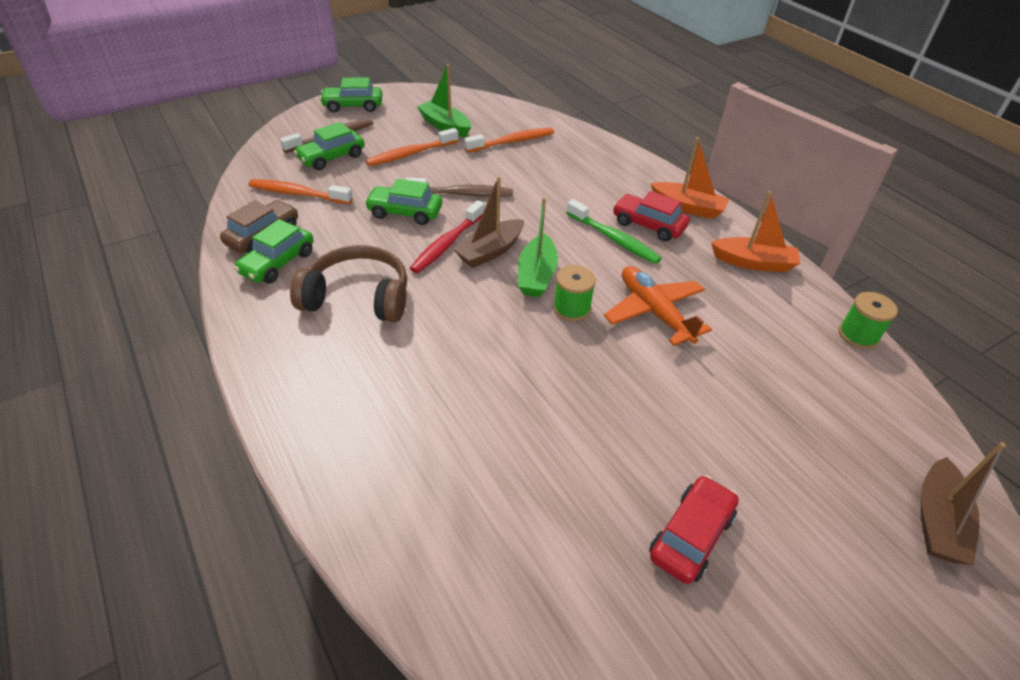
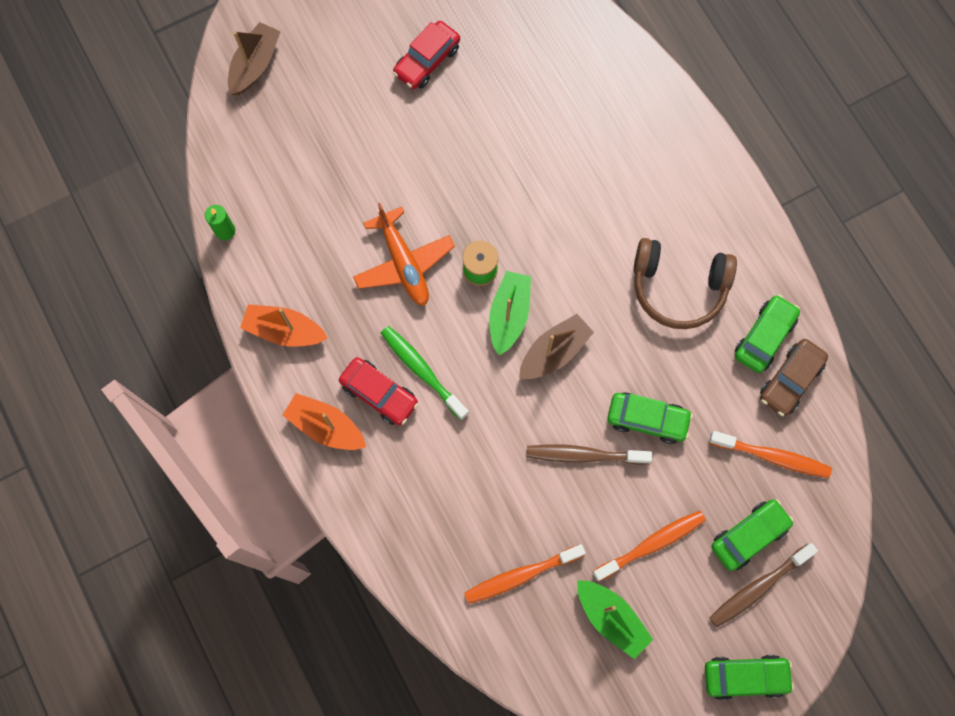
camera: 175 degrees left, 30 degrees up
(447, 244) = (598, 365): red toothbrush -> none
(858, 335) = (225, 231): green spool -> green candle

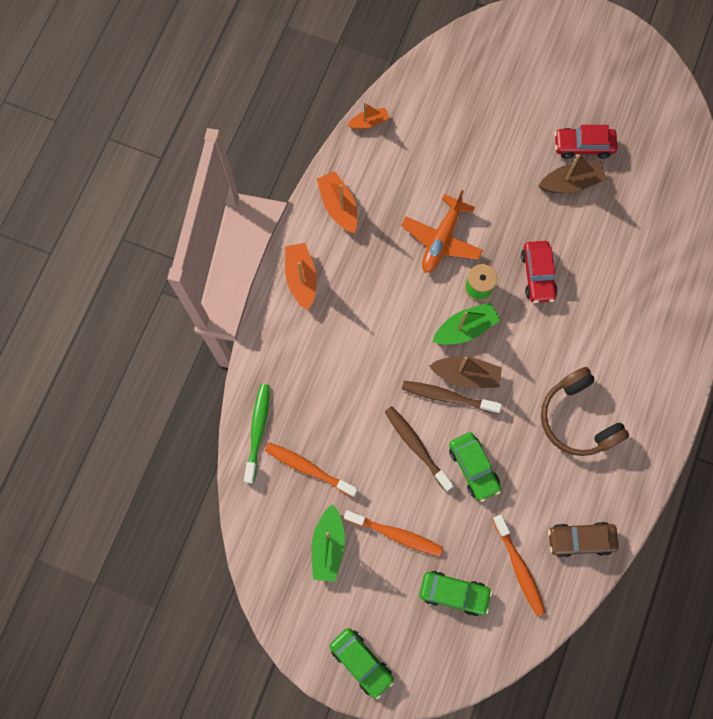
camera: 50 degrees right, 0 degrees up
(225, 231) = (369, 122): green candle -> orange boat
(255, 65) = (486, 52): brown boat -> brown boat (571, 183)
(379, 394) = (348, 292): red car -> red car (537, 275)
(422, 371) = (384, 305): green toothbrush -> green toothbrush (258, 430)
(758, 587) = (426, 625): brown toothbrush -> brown toothbrush (447, 397)
(764, 337) = (594, 500): green car -> none

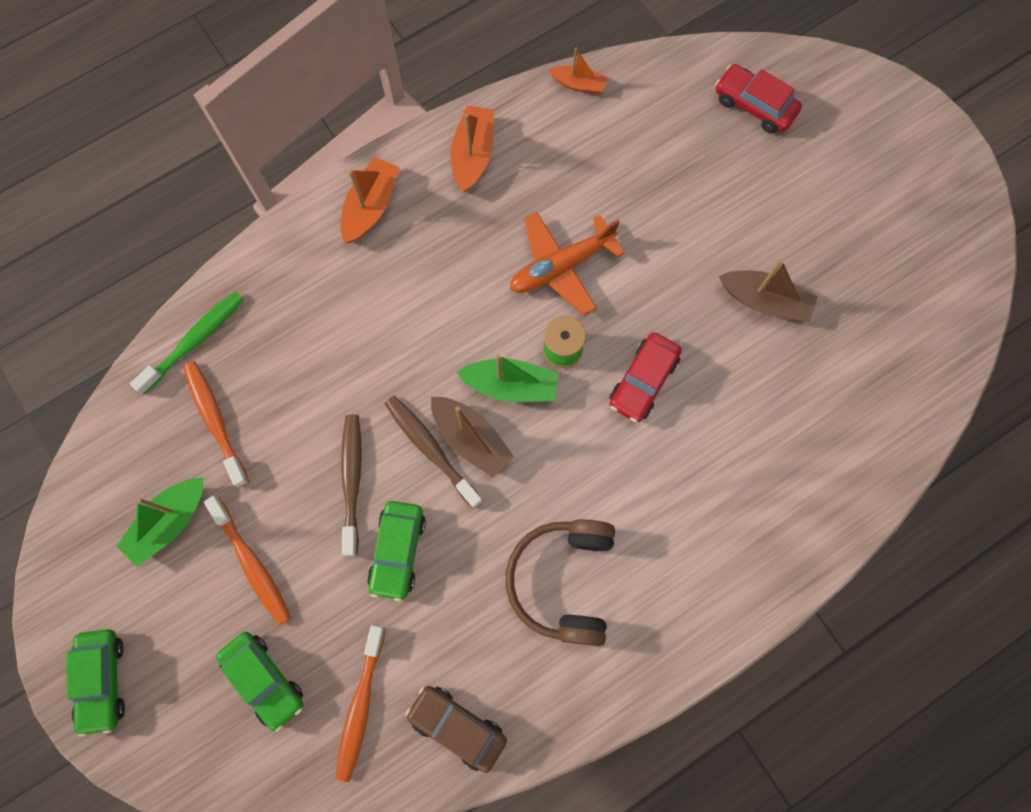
camera: 35 degrees right, 0 degrees up
(583, 146) = (812, 268): red car -> red car (754, 105)

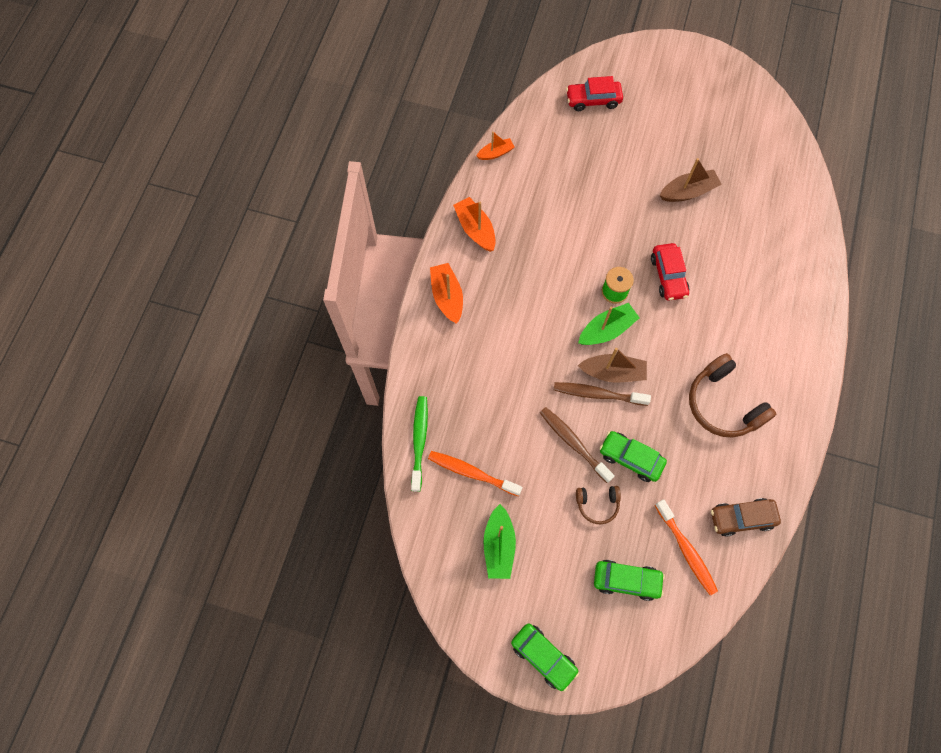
camera: 40 degrees left, 5 degrees down
(252, 564) = (563, 528): orange toothbrush -> none
(313, 570) = (597, 504): none -> brown headphones
(398, 551) = (630, 458): green car -> green car turned 150 degrees clockwise
(561, 267) = (575, 251): orange plane -> none

